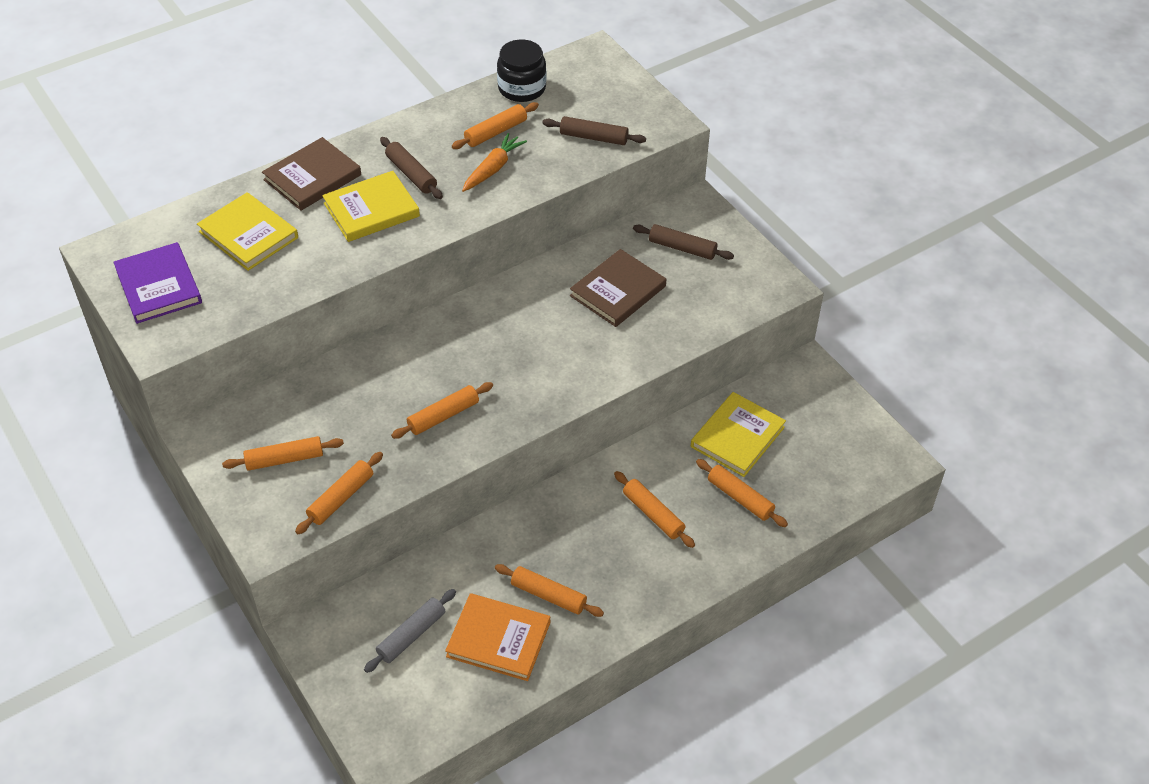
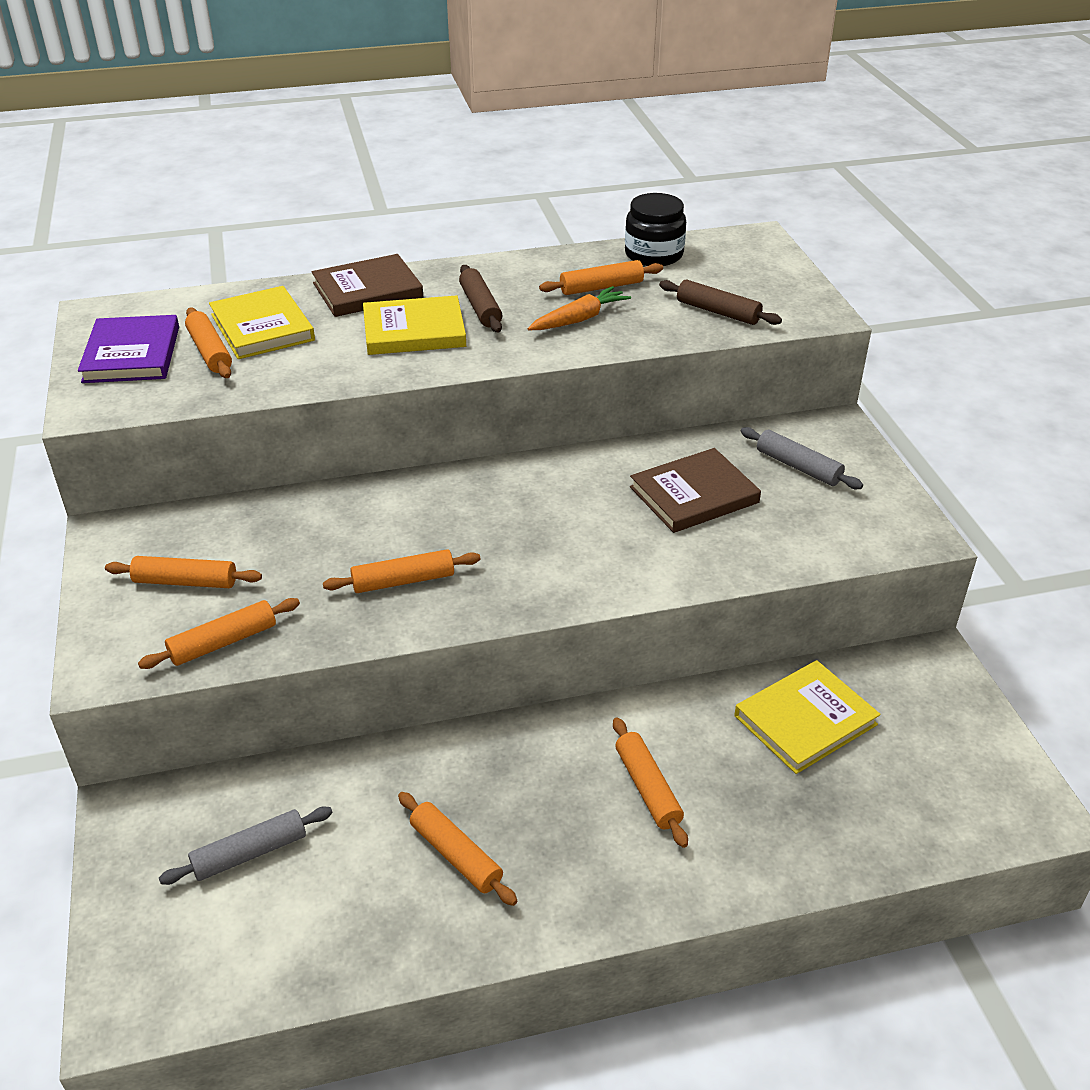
camera: 20 degrees right, 10 degrees down
(498, 639) = (359, 895): orange book -> none
(682, 248) = (798, 467): brown rolling pin -> grey rolling pin
(740, 498) = (780, 800): orange rolling pin -> orange rolling pin (210, 352)

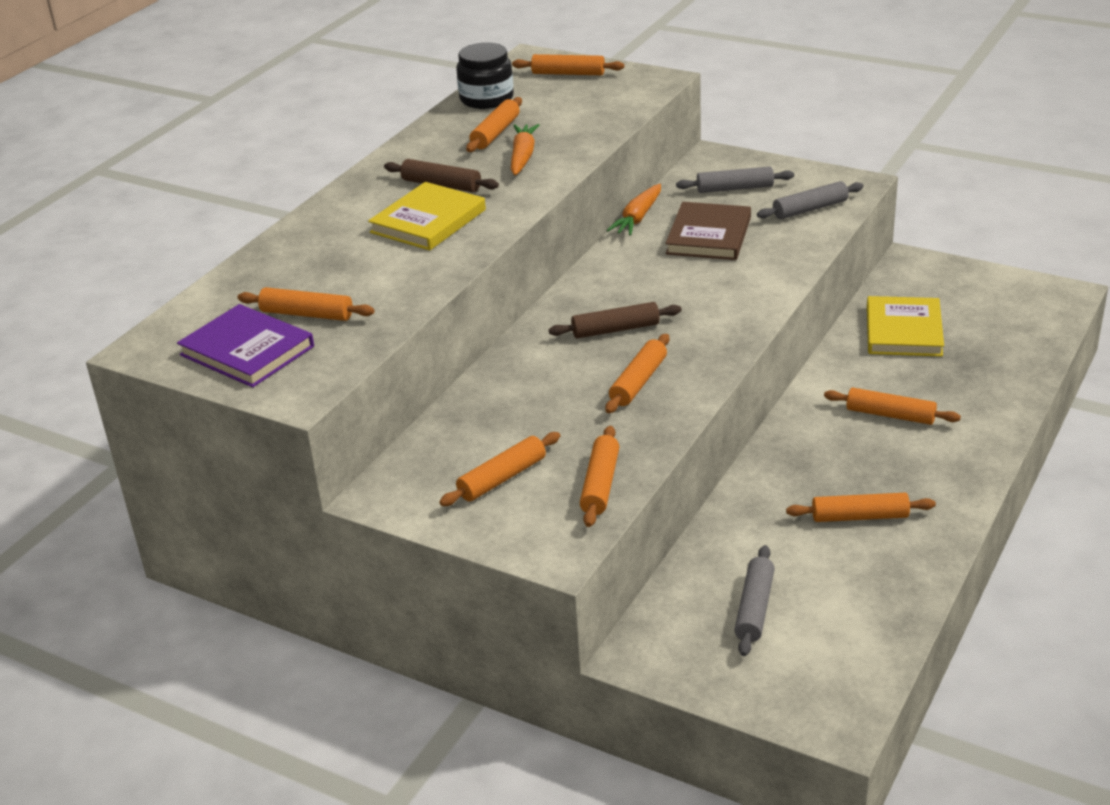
camera: 45 degrees left, 5 degrees down
(262, 327) = (310, 280): yellow book -> none
(367, 290) = (335, 219): brown book -> none
(670, 440) = (638, 218): none -> orange carrot
(718, 312) = (597, 108): brown rolling pin -> brown rolling pin (615, 329)
(758, 267) = (568, 73): none -> orange rolling pin
(827, 531) = (810, 209): none -> grey rolling pin

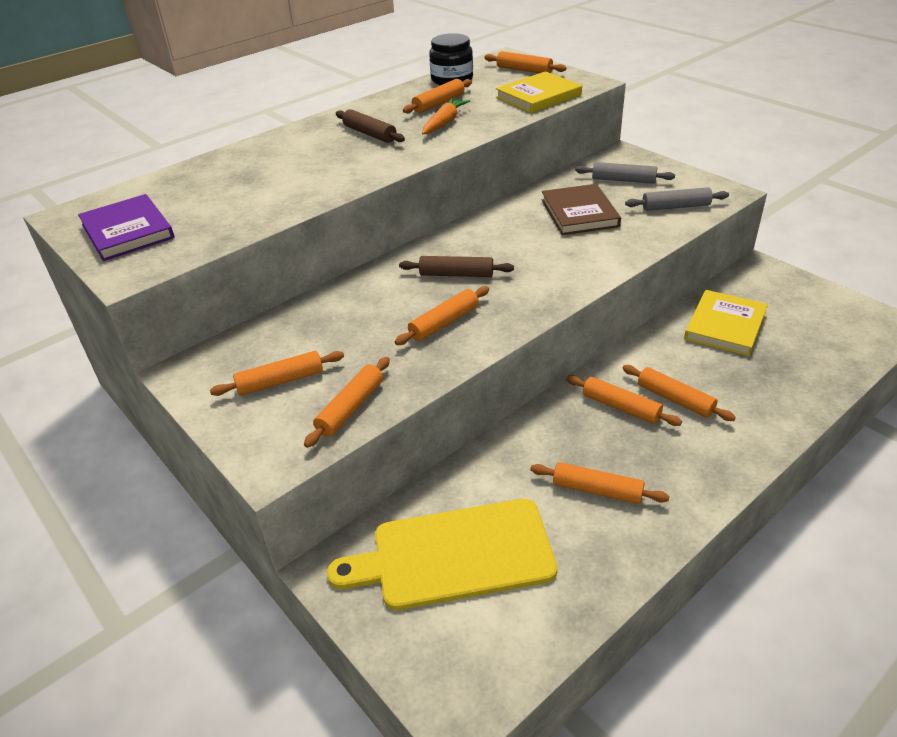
camera: 20 degrees right, 5 degrees up
(307, 314) = (193, 212): orange rolling pin -> orange rolling pin (621, 407)
(428, 221) = (338, 158): yellow book -> yellow book (538, 96)
(638, 218) = (533, 189): orange carrot -> none
(708, 236) = (579, 213): brown book -> brown book turned 45 degrees counterclockwise
(754, 608) = (454, 555): grey rolling pin -> yellow cutting board

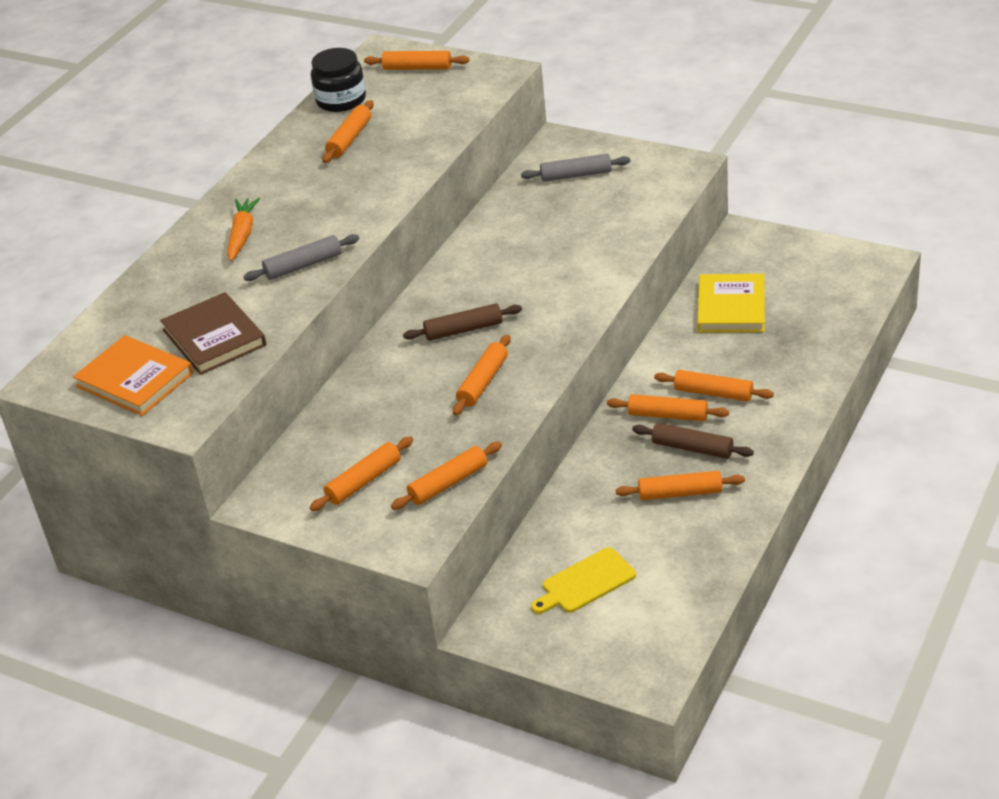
camera: 20 degrees left, 0 degrees up
(127, 231) = (135, 380): purple book -> orange book
(351, 408) = (448, 483): orange rolling pin -> orange rolling pin turned 45 degrees clockwise
(369, 134) = (301, 199): brown rolling pin -> brown rolling pin (692, 448)
(444, 123) = (375, 164): orange carrot -> orange carrot (242, 235)
(454, 555) = (585, 582): yellow cutting board -> yellow cutting board, size x0.54
(538, 96) = (456, 104): yellow book -> none
(579, 213) = (550, 228): brown book -> brown book (214, 337)
(675, 207) = (644, 195): grey rolling pin -> grey rolling pin (303, 266)

